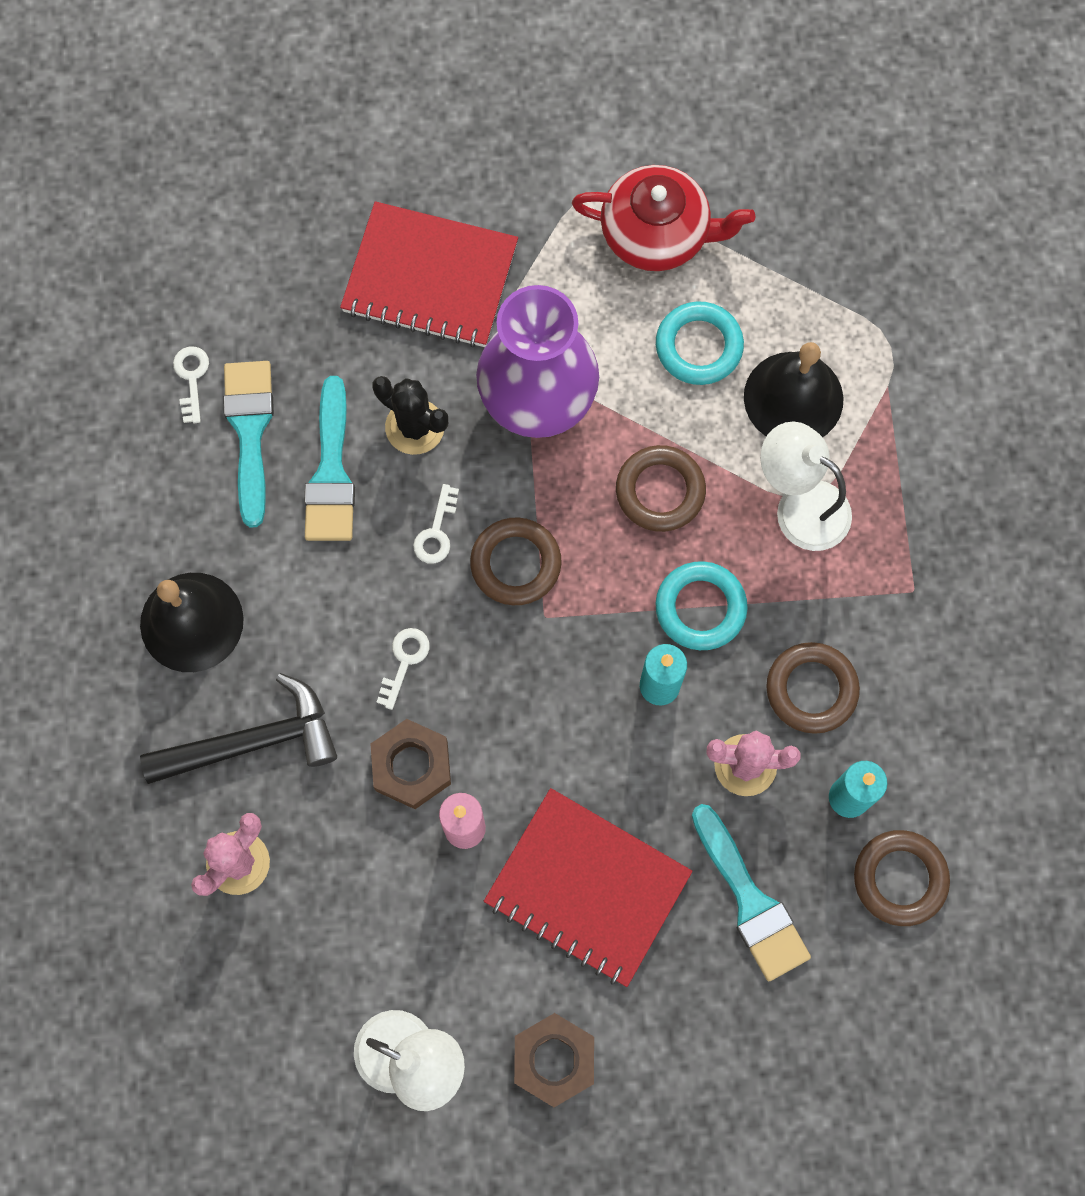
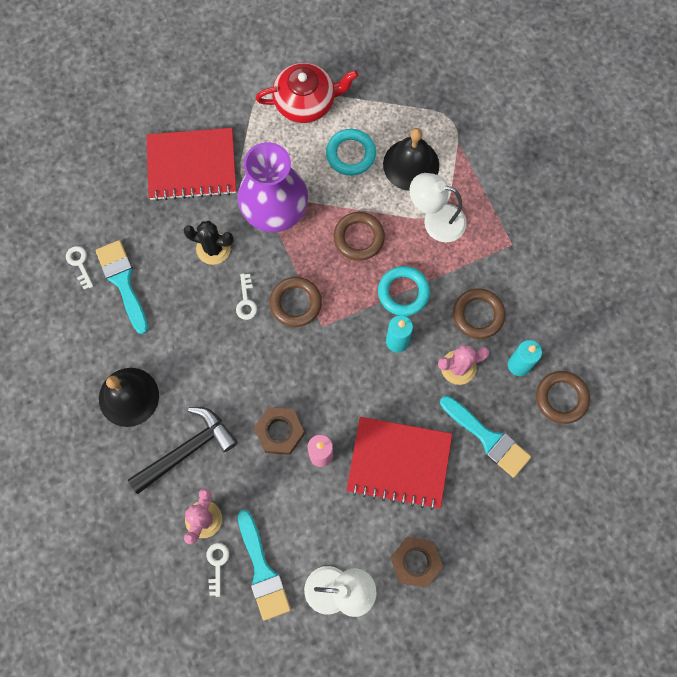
camera: 20 degrees left, 0 degrees up
(331, 472) = (176, 289): turquoise brush -> turquoise brush (262, 571)
(404, 661) = (254, 376): white key -> white key (217, 564)

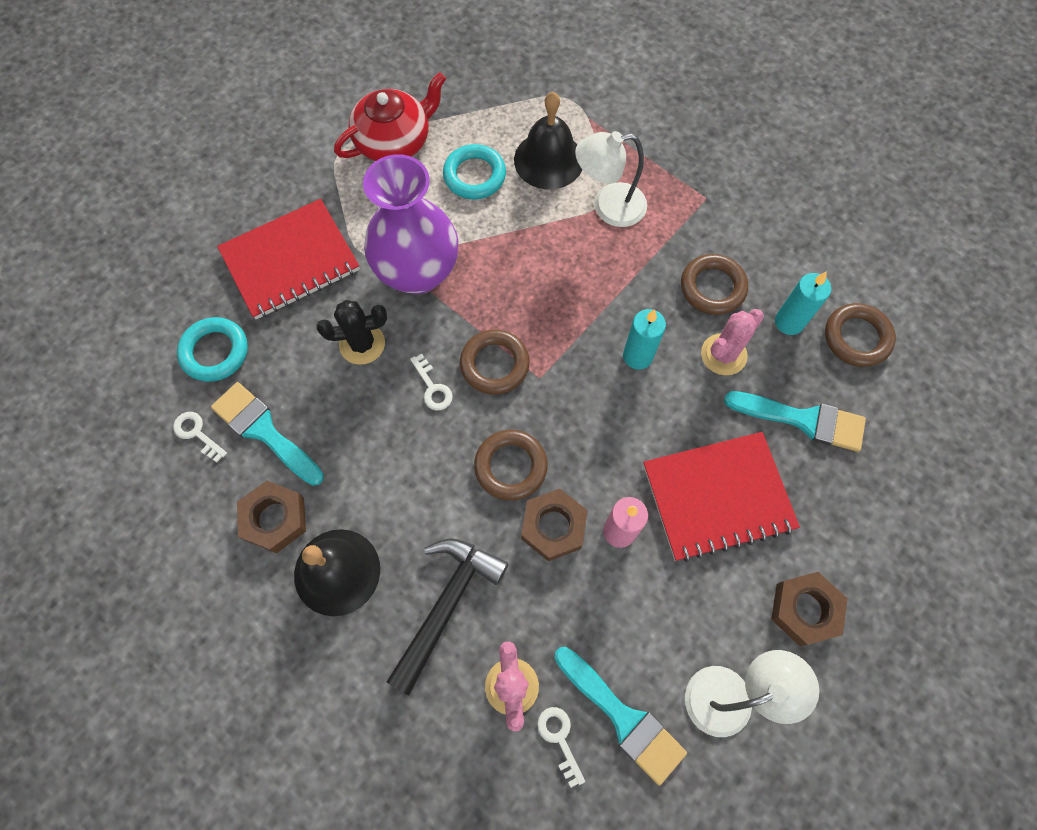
camera: 25 degrees left, 5 degrees down
(105, 344) = (275, 519): none -> brown nut
(358, 238) = (531, 260): brown ring -> brown ring (510, 466)
(403, 292) = (615, 298): turquoise ring -> turquoise ring (215, 352)

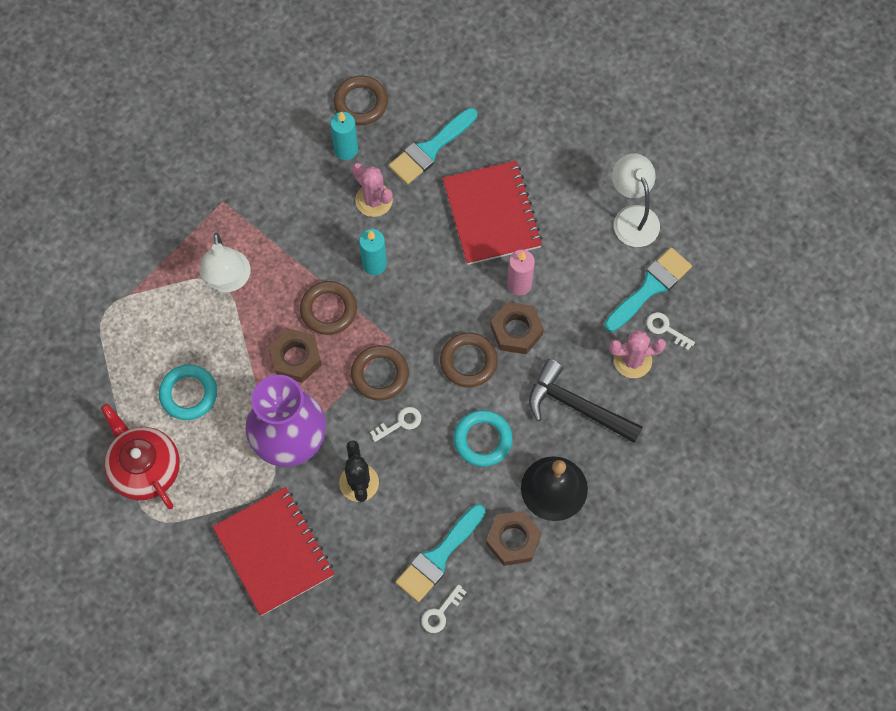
camera: 90 degrees left, 0 degrees up
(215, 352) = (364, 608): turquoise ring -> turquoise ring (482, 440)
(548, 160) = (175, 329): black bell -> none
(559, 738) = (665, 329): white key -> white key turned 60 degrees clockwise
(712, 287) = (312, 203): brown ring -> brown ring (328, 310)
(803, 420) = (430, 149): turquoise brush -> turquoise brush turned 150 degrees counterclockwise
(804, 609) = (573, 165): brown nut -> brown nut (296, 358)

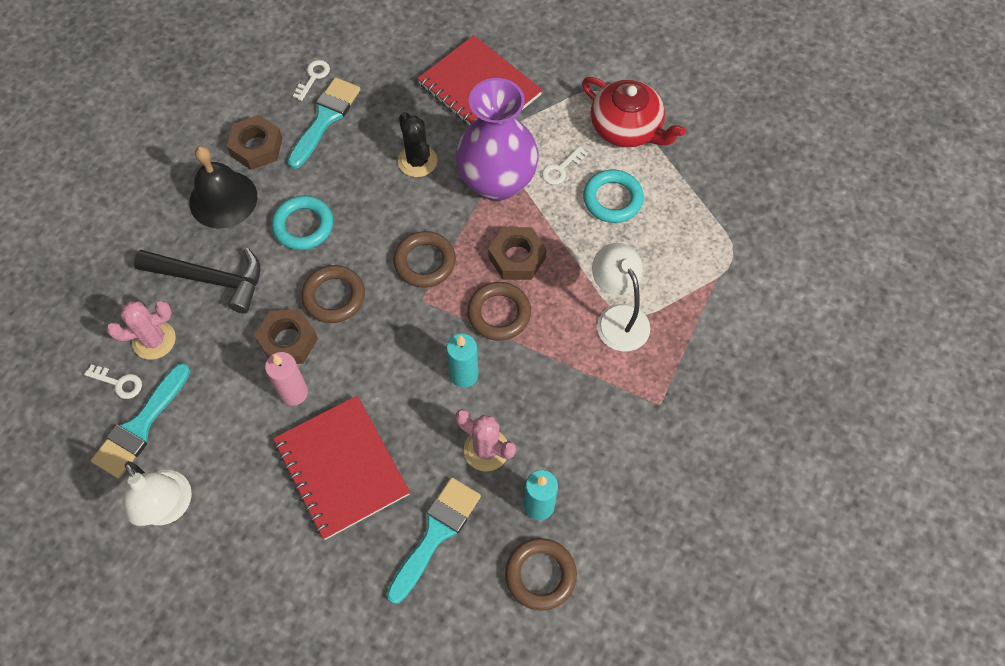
camera: 165 degrees right, 5 degrees down
(400, 423) = (391, 222): white key -> white key (561, 169)

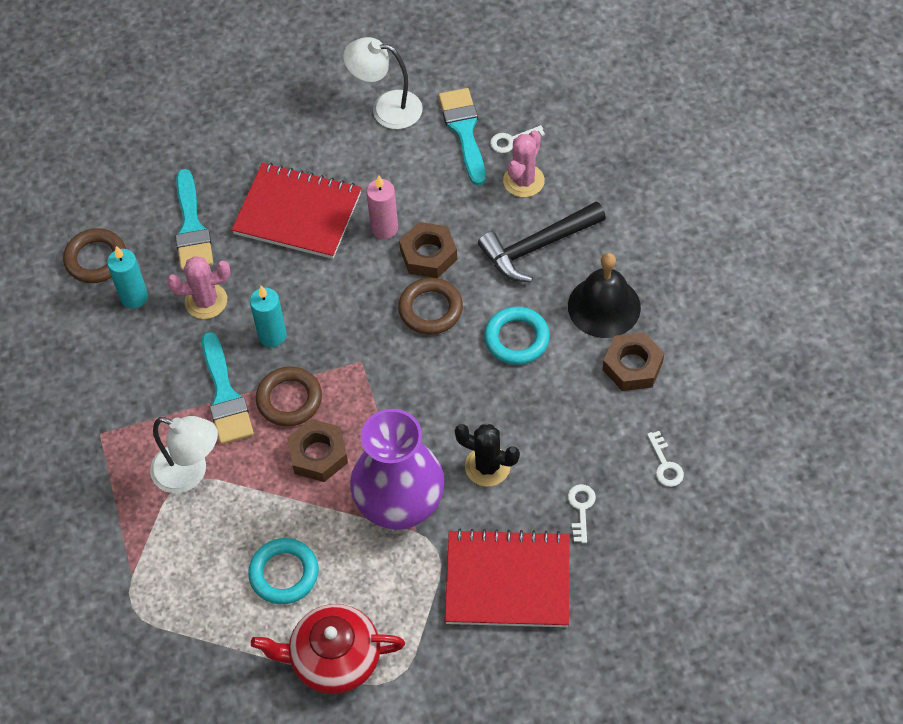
camera: 140 degrees right, 5 degrees down
(325, 118) = (608, 437): turquoise brush -> turquoise brush (225, 396)
(425, 262) = (389, 390): brown ring -> none
(561, 169) = (356, 564): white key -> white key (581, 508)

